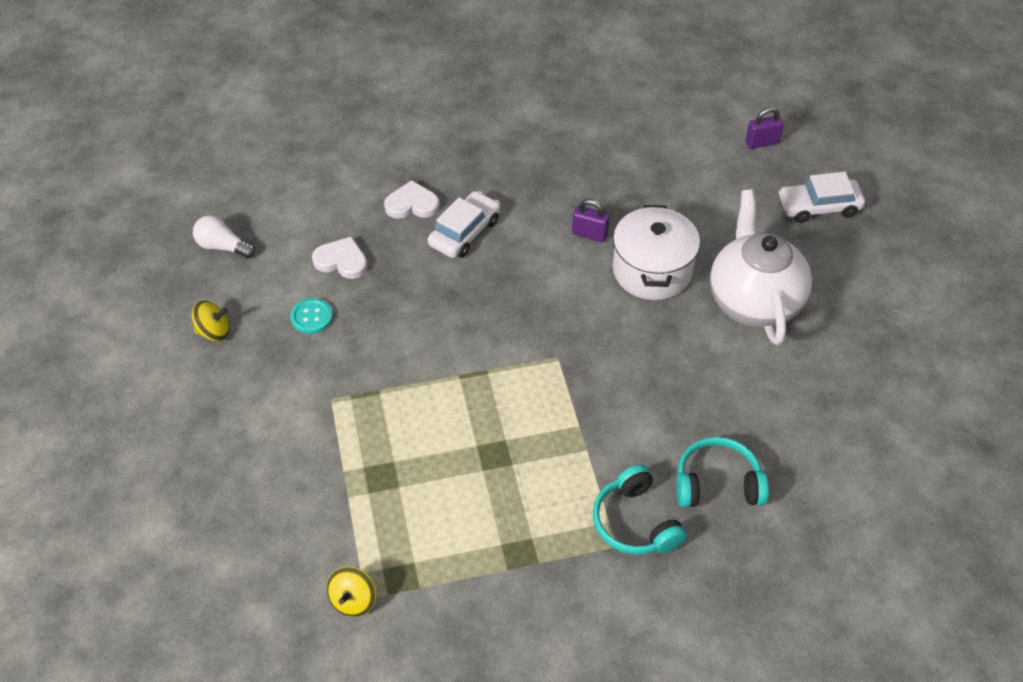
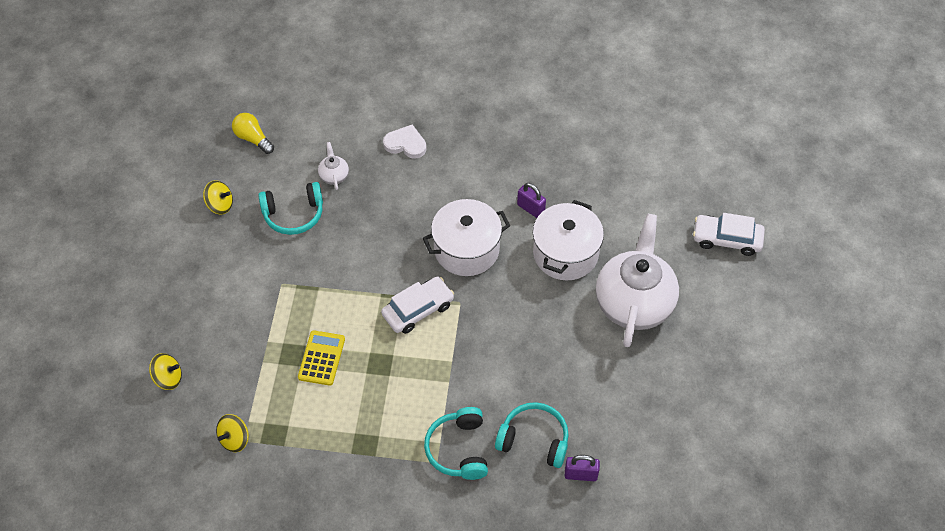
camera: 20 degrees right, 5 degrees up
(223, 246) = (253, 139): white light bulb -> yellow light bulb
(234, 554) = (168, 378): none -> yellow spinning top
(311, 317) = (294, 215): turquoise button -> turquoise headphones
(341, 261) = (334, 175): white heart -> white teapot
(420, 470) = (321, 358): none -> yellow calculator
(464, 232) = (435, 179): white car -> white car (418, 310)
(537, 298) = (466, 249): none -> white pot
(762, 143) = (707, 170): purple padlock -> purple padlock (580, 474)

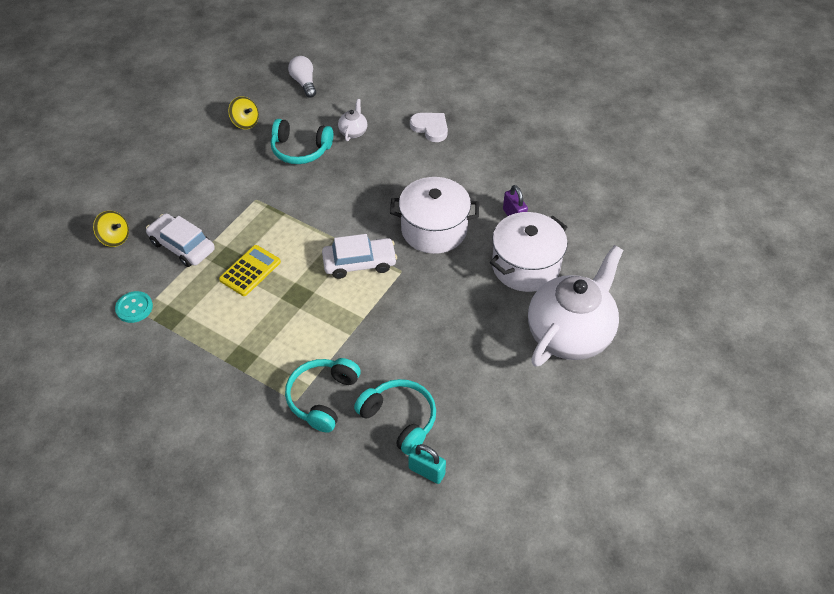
camera: 25 degrees right, 5 degrees down
(235, 439) = (134, 308): yellow spinning top -> turquoise button
(253, 139) = (304, 83): yellow light bulb -> white light bulb
(580, 474) = (426, 471): purple padlock -> turquoise padlock
(727, 239) = (697, 311): white car -> white car (182, 246)

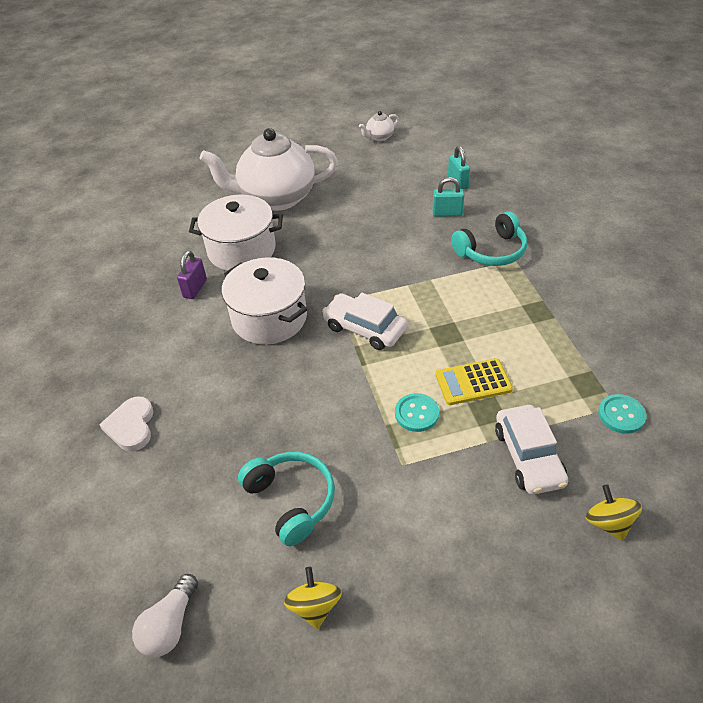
camera: 135 degrees left, 5 degrees down
(271, 230) = (416, 413): none -> turquoise button
(353, 132) = (208, 482): white teapot -> white teapot (379, 137)
(399, 419) = (447, 213): turquoise headphones -> turquoise padlock

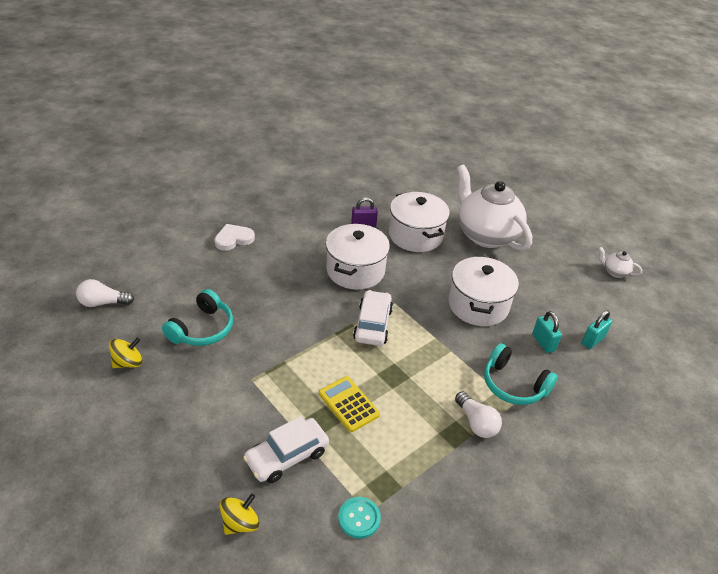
camera: 60 degrees right, 5 degrees down
(377, 239) = (478, 305): none -> white pot
(416, 413) = (301, 376): turquoise button -> none
(529, 292) = (476, 423): none -> white light bulb

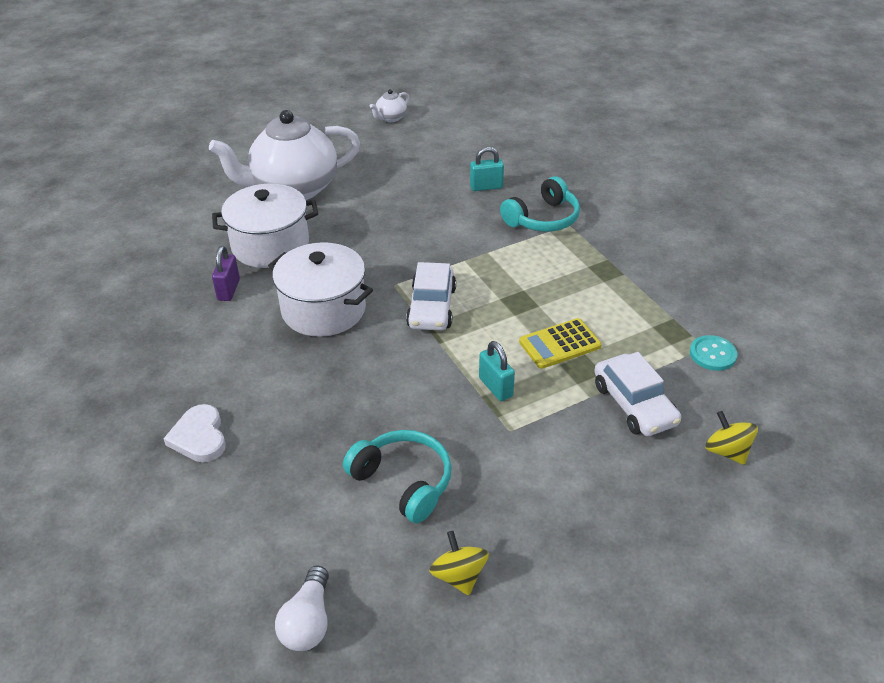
camera: 75 degrees left, 0 degrees up
(373, 324) = (431, 307): white car -> white car turned 105 degrees counterclockwise
(476, 423) = (592, 253): white light bulb -> none
(478, 305) = (418, 219): white pot -> none
(592, 340) = (488, 156): turquoise padlock -> turquoise padlock (495, 387)

